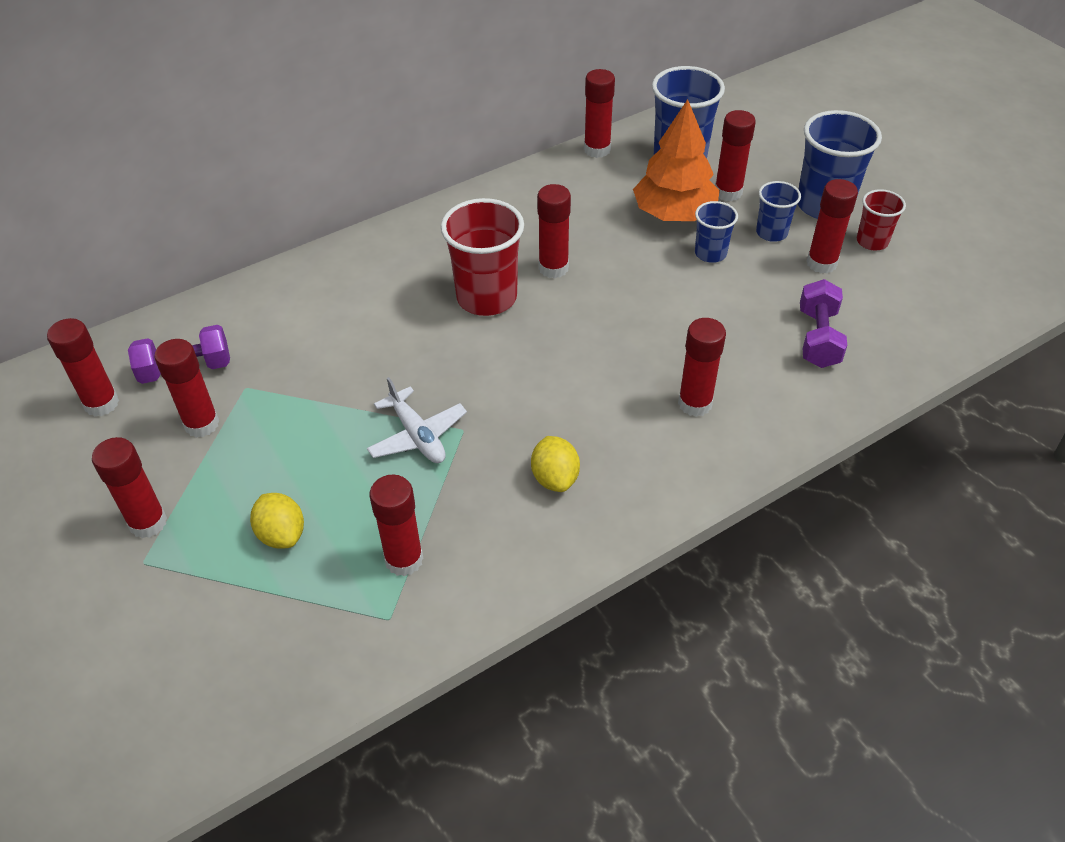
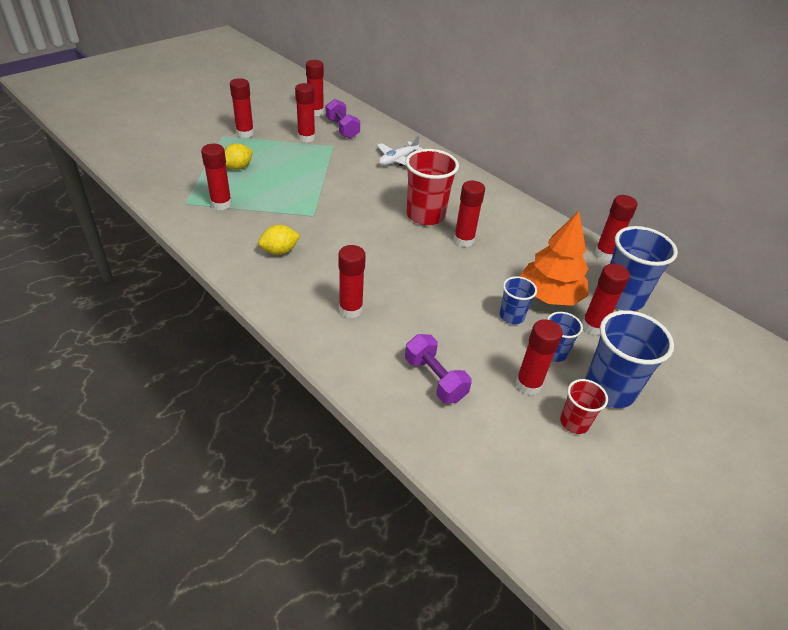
camera: 75 degrees right, 5 degrees down
(417, 436) = (307, 200): white plane -> white plane (398, 160)
(818, 338) = (435, 379): purple dumbbell -> purple dumbbell turned 60 degrees clockwise

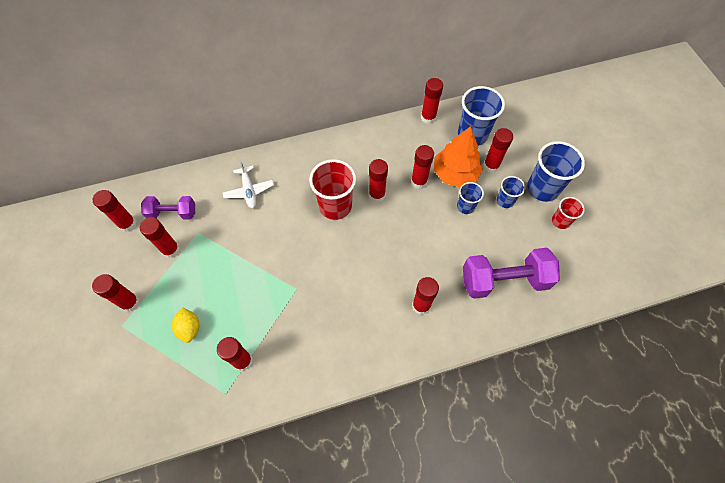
camera: 60 degrees left, 20 degrees up
(279, 251) = (332, 332): yellow lemon -> none
(435, 379) = (504, 280): purple dumbbell -> purple dumbbell, size x1.69
(528, 384) = (525, 229): red glue stick -> red glue stick (419, 182)

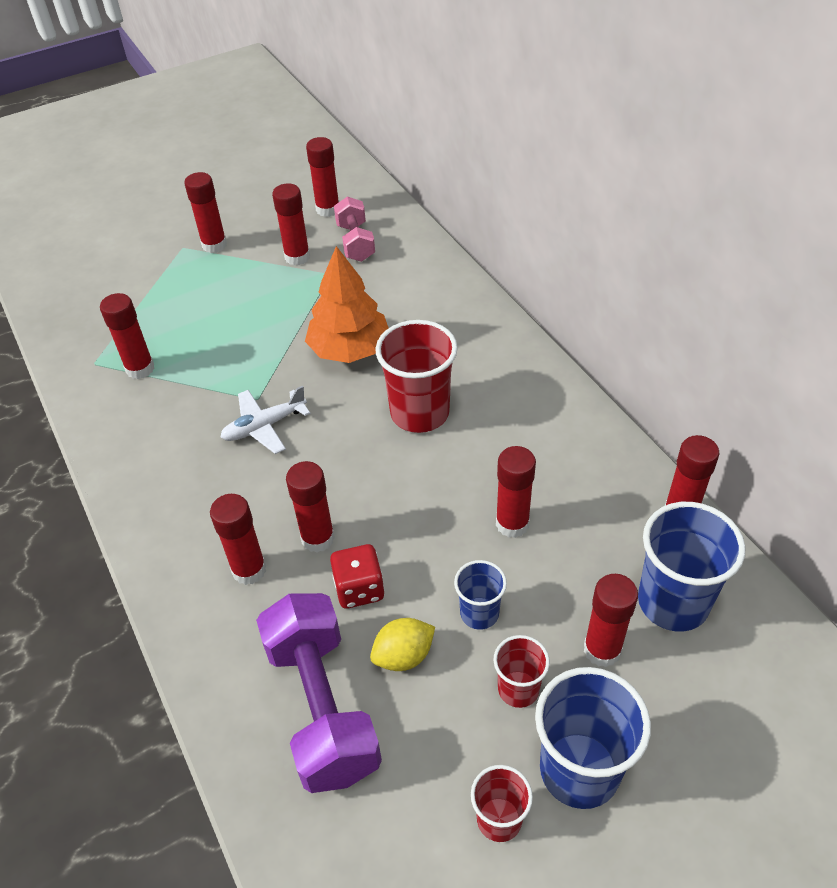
camera: 80 degrees right, 15 degrees down
(172, 213) = (355, 242): purple dumbbell -> pink dumbbell
(190, 328) = (184, 306): yellow lemon -> yellow lemon (403, 656)
(249, 191) = (417, 306): white plane -> white plane (264, 426)
(377, 195) = (460, 465): red glue stick -> red glue stick (318, 538)
(443, 254) = (359, 589): none -> red dice
(455, 174) = (554, 583): orange tree -> orange tree (349, 349)
(505, 200) = (518, 689): blue cup -> red cup

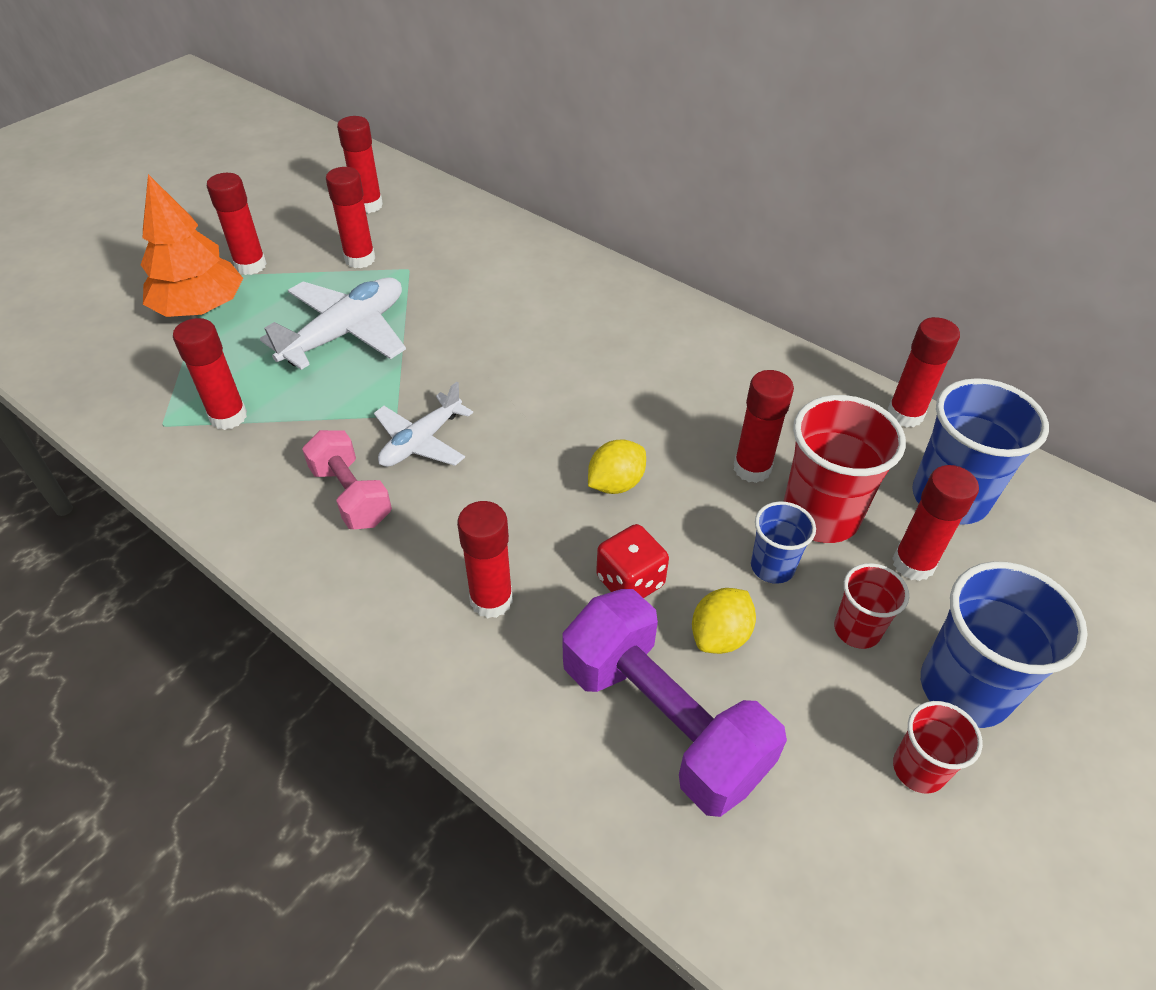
camera: 25 degrees left, 0 degrees up
(255, 320) = (346, 333): none -> white plane
(318, 538) = (552, 542): red glue stick -> none
(349, 349) = (475, 340): orange tree -> orange tree (200, 308)
(355, 242) = (419, 232): pink dumbbell -> pink dumbbell (351, 495)
(393, 504) = (615, 484): none -> yellow lemon
(419, 413) = (590, 385): red cup -> red cup (820, 515)

